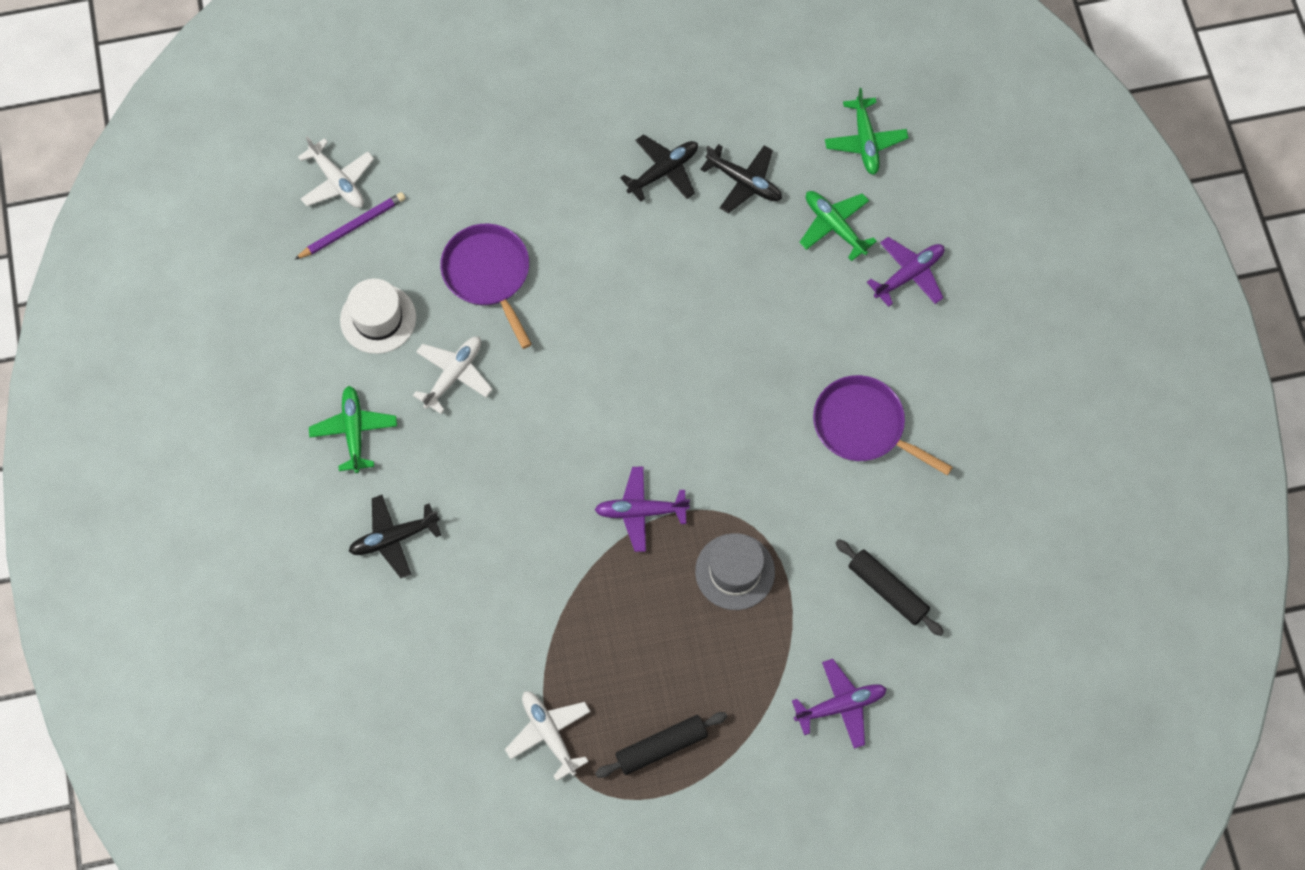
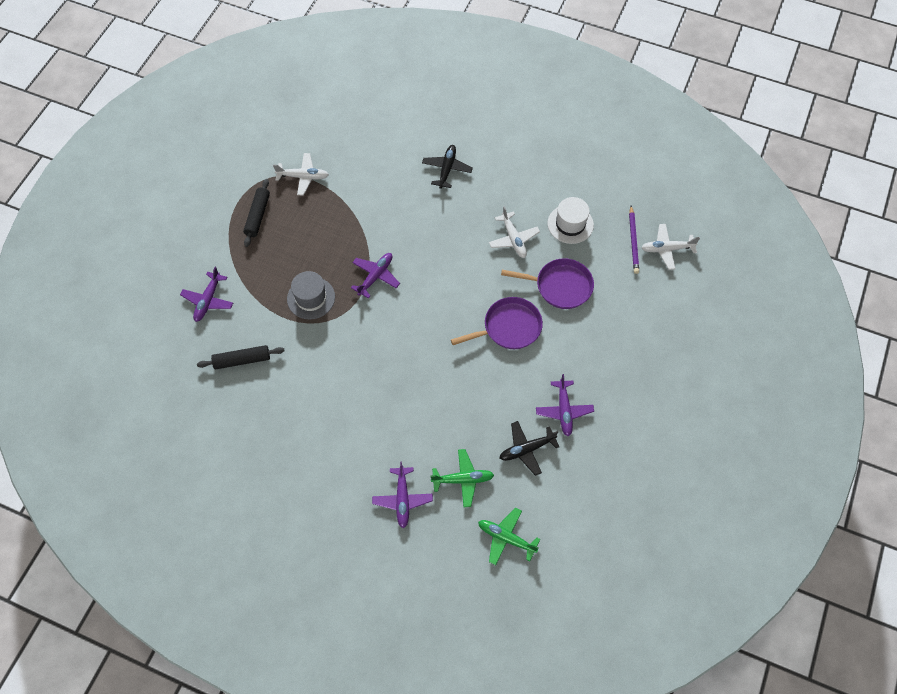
camera: 125 degrees right, 5 degrees down
(354, 431) = (515, 182): green plane -> none
(663, 171) = (564, 411): black plane -> purple plane
(863, 426) = (335, 410): purple pan -> purple pan (509, 327)

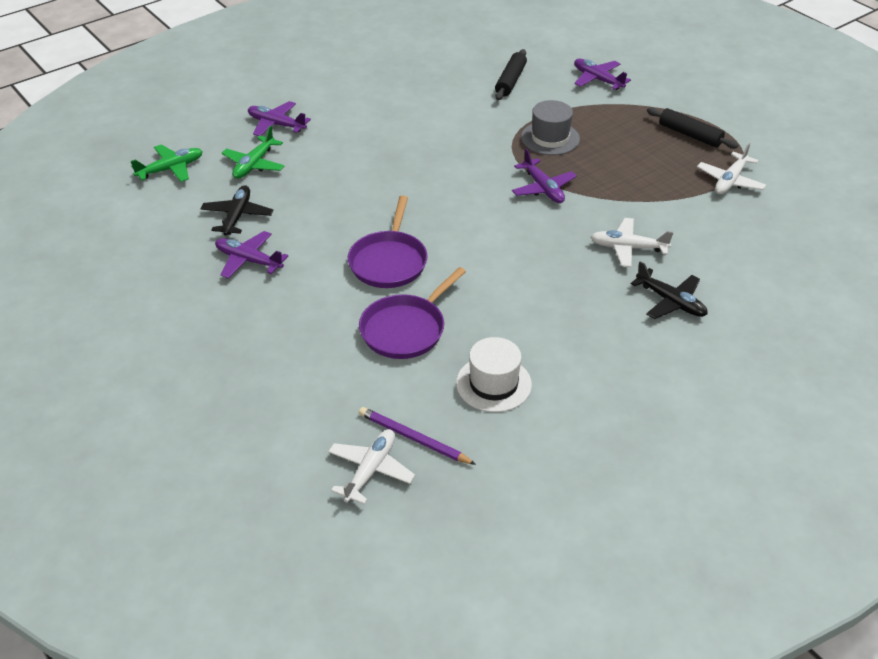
camera: 120 degrees right, 20 degrees down
(513, 239) = (510, 317): white plane -> white plane (627, 248)

